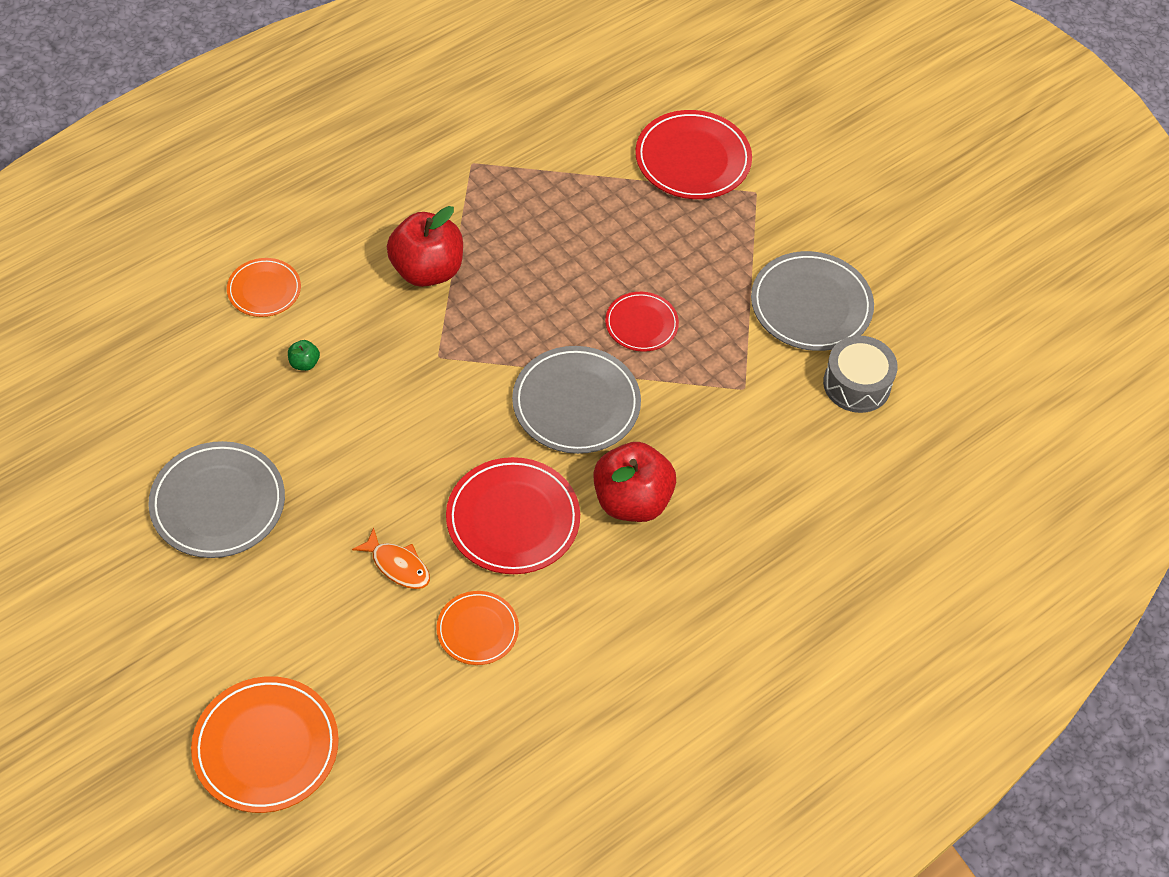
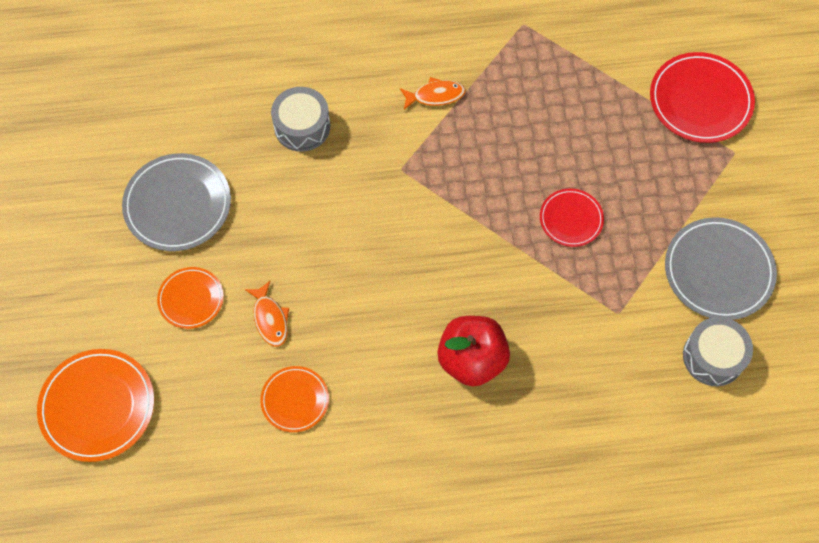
camera: 35 degrees right, 10 degrees up
(264, 290) = (309, 55): orange plate -> orange plate (191, 299)
(304, 363) = (302, 126): green apple -> grey drum
(427, 270) = (435, 95): red apple -> orange fish
(513, 519) = (374, 327): red plate -> none
(576, 403) = (479, 259): grey plate -> none

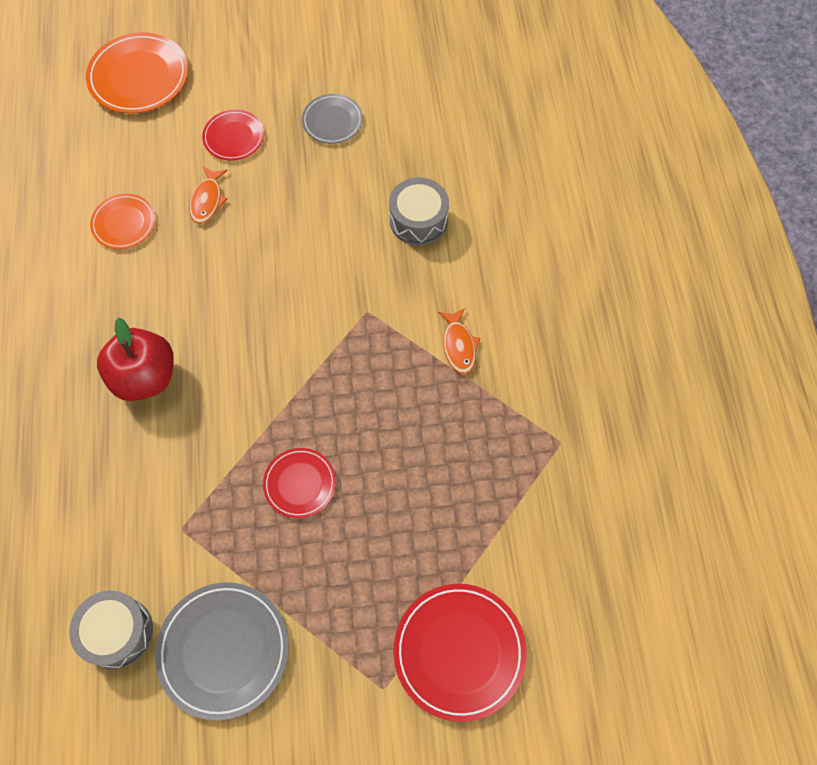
camera: 90 degrees right, 0 degrees up
(178, 204) = (332, 121): grey plate -> grey plate, size x0.59
(191, 299) = (234, 137): orange plate -> red plate
(270, 319) = (207, 200): orange fish -> orange fish turned 60 degrees counterclockwise

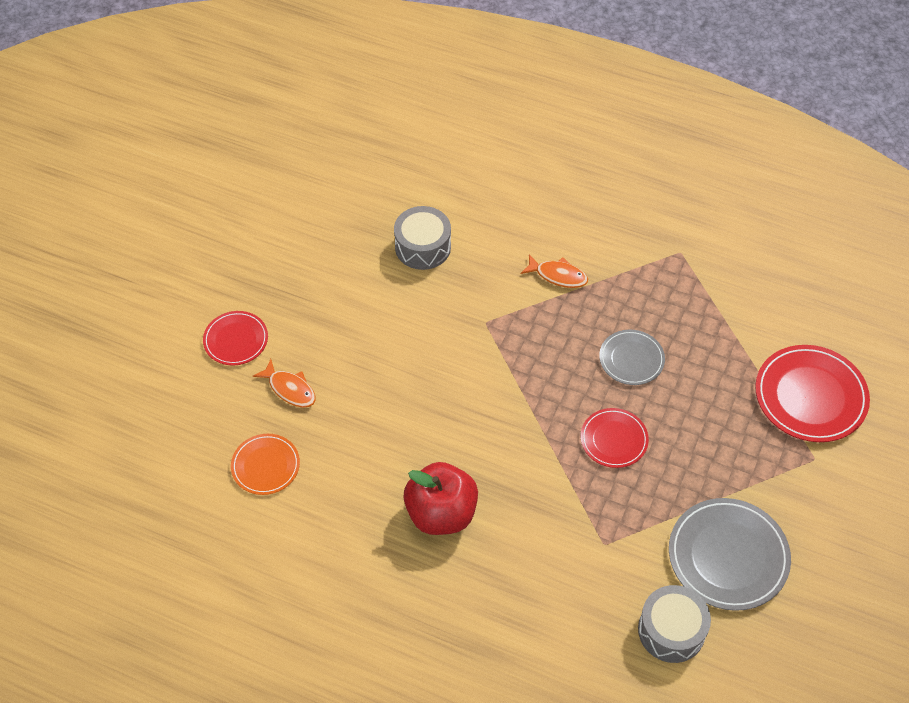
camera: 60 degrees left, 10 degrees down
(139, 77) = (104, 386): orange plate -> none
(332, 121) = (276, 260): grey plate -> grey plate (631, 359)

